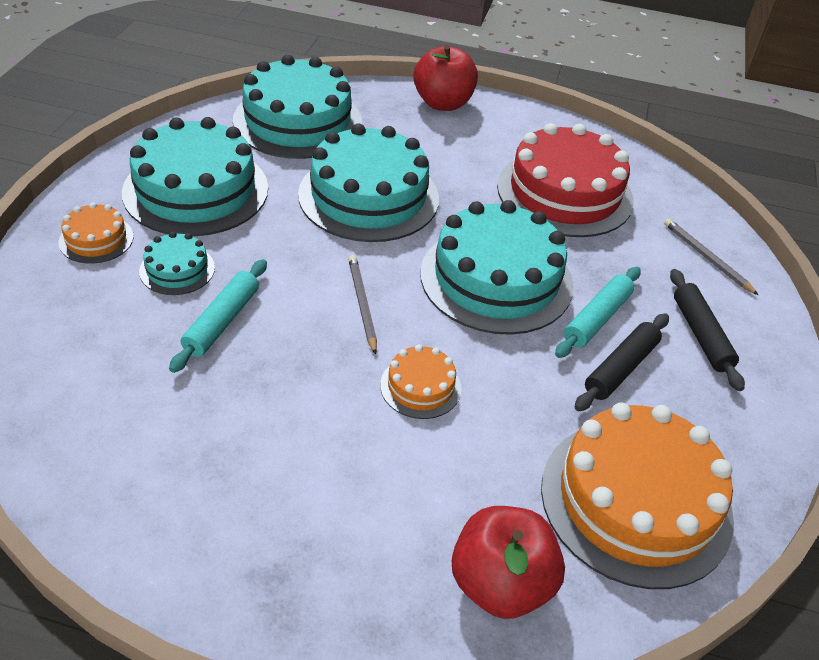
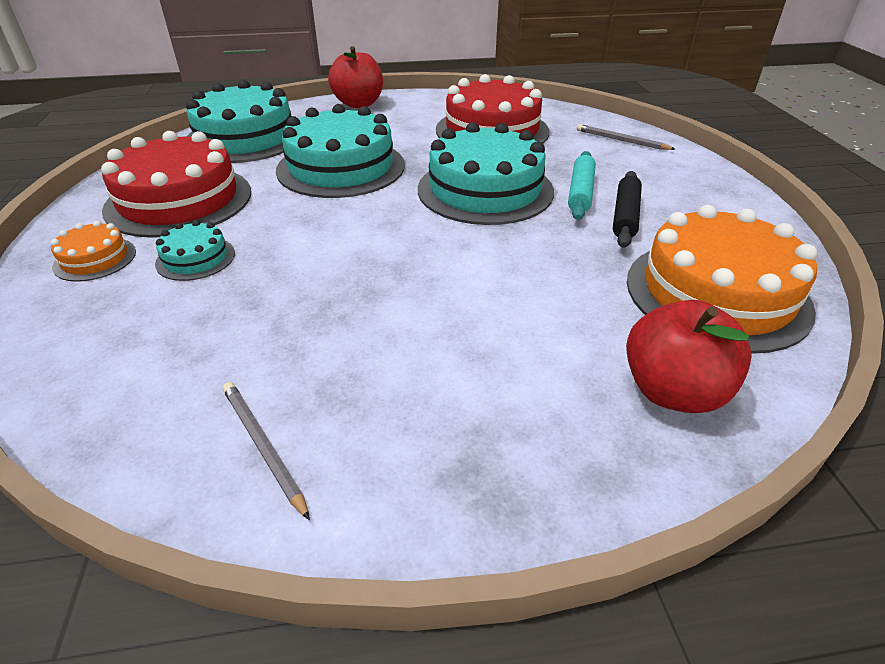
camera: 20 degrees left, 5 degrees down
(196, 190) = (179, 200): turquoise cake -> red cake
(222, 321) = (266, 283): turquoise rolling pin -> none
(362, 304) = (388, 235): grey pencil -> grey pencil (263, 447)
(420, 386) = (483, 274): orange cake -> none
(701, 335) = (659, 181): black rolling pin -> none

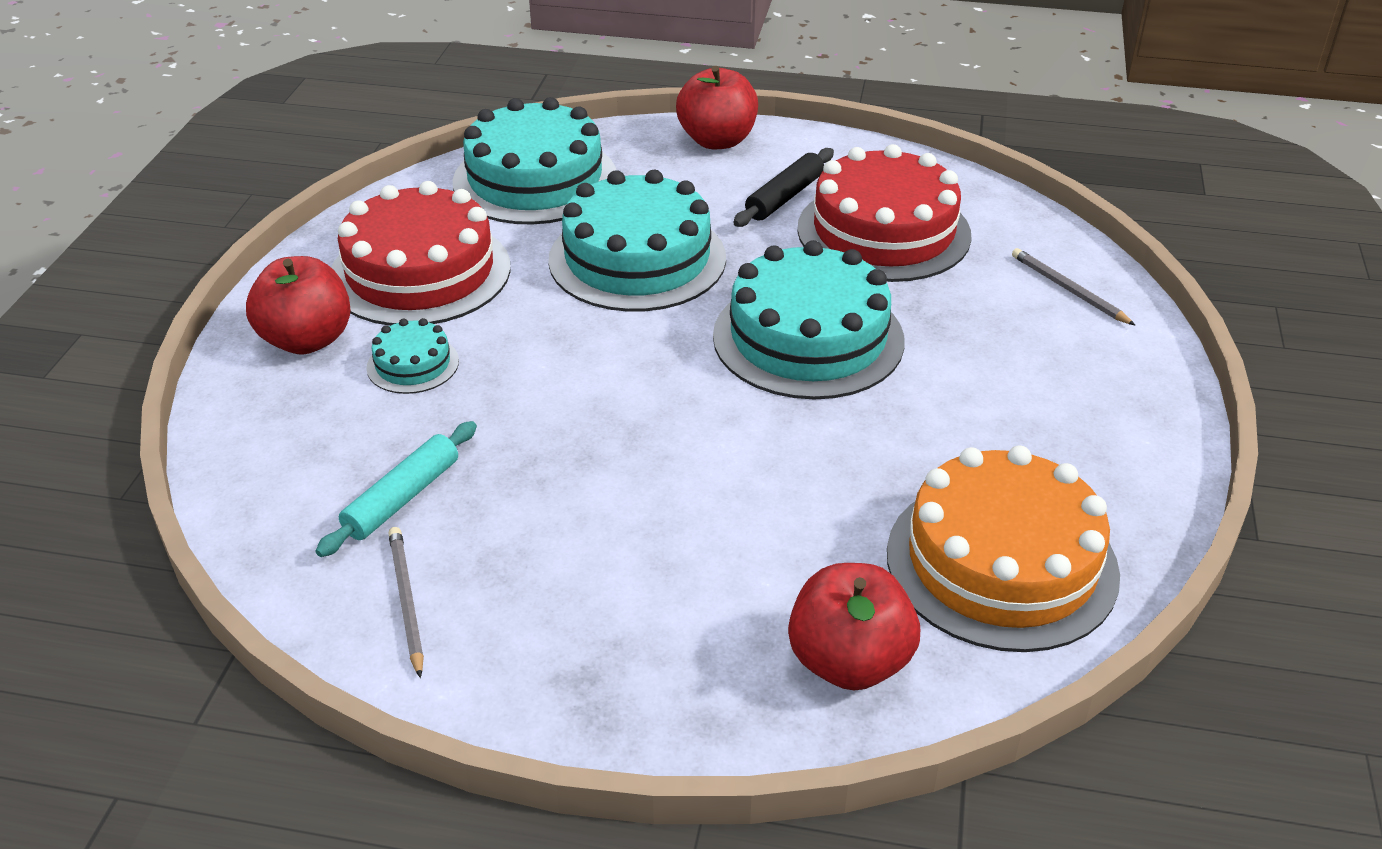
camera: 20 degrees right, 0 degrees up
(95, 259) = (307, 340): orange cake -> red apple
(580, 192) = (937, 371): turquoise rolling pin -> turquoise rolling pin (402, 498)
(625, 216) = (971, 423): black rolling pin -> black rolling pin (784, 197)

